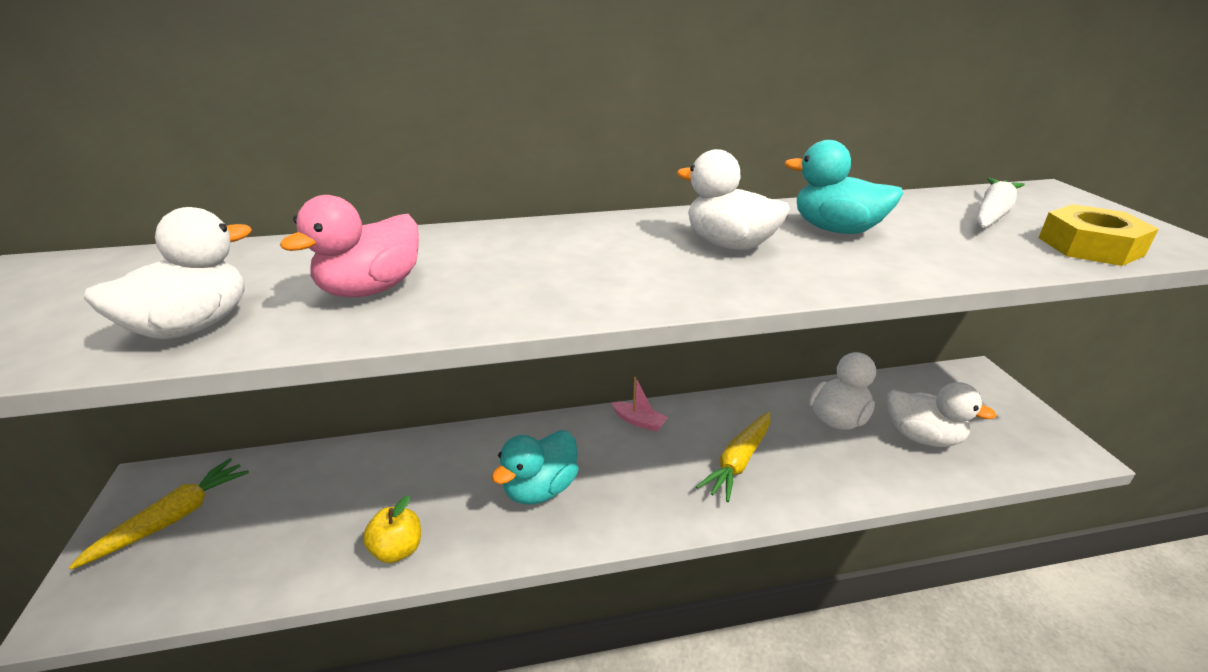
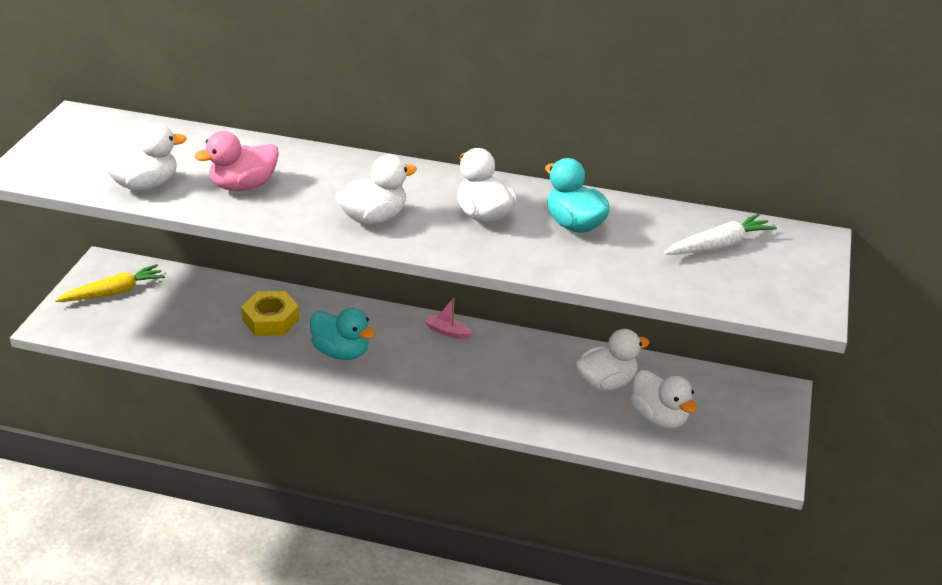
camera: 25 degrees right, 5 degrees up
(397, 550) = (232, 356): yellow apple -> none
(540, 489) = (341, 352): turquoise duck -> turquoise duck turned 120 degrees counterclockwise
(601, 280) = (374, 218): none -> white duck
(639, 421) = (447, 332): pink boat -> pink boat turned 150 degrees clockwise
(738, 462) = (494, 383): yellow carrot -> none
(1090, 246) = (735, 291): yellow nut -> yellow nut (271, 320)

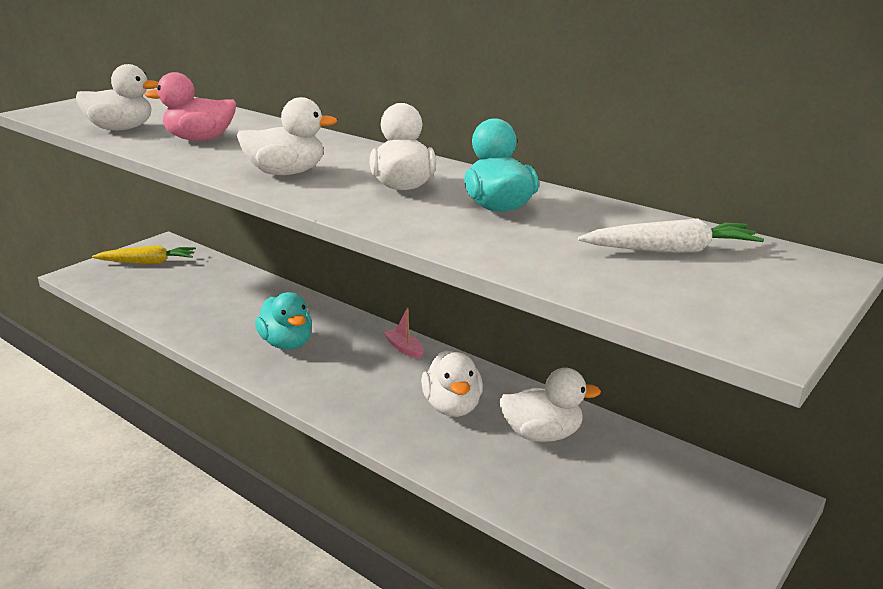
camera: 25 degrees right, 10 degrees down
(271, 320) = (250, 306): yellow nut -> none
(659, 417) = (583, 488): white duck -> white duck (452, 407)

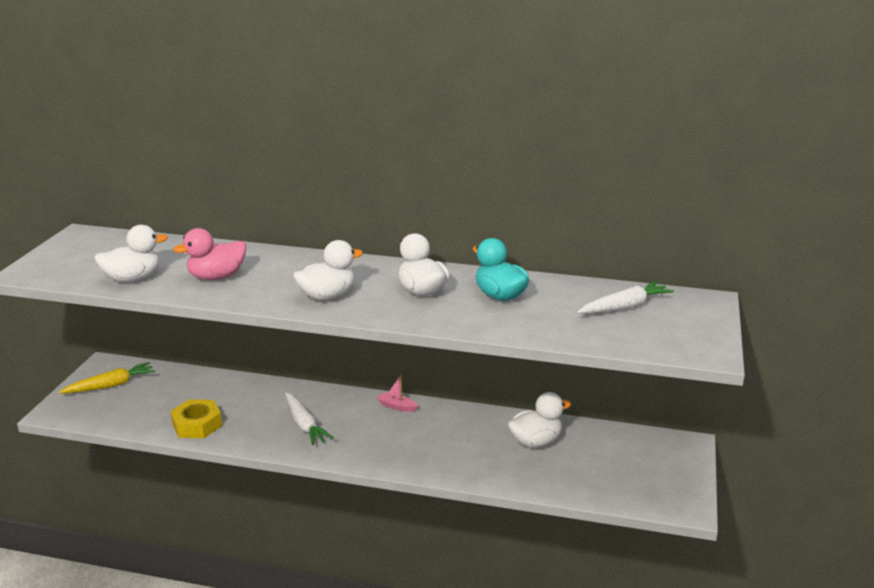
camera: 25 degrees left, 0 degrees up
(184, 316) = (197, 425): none -> yellow nut
(287, 343) = (305, 425): turquoise duck -> white carrot
(452, 407) = (465, 439): white duck -> none

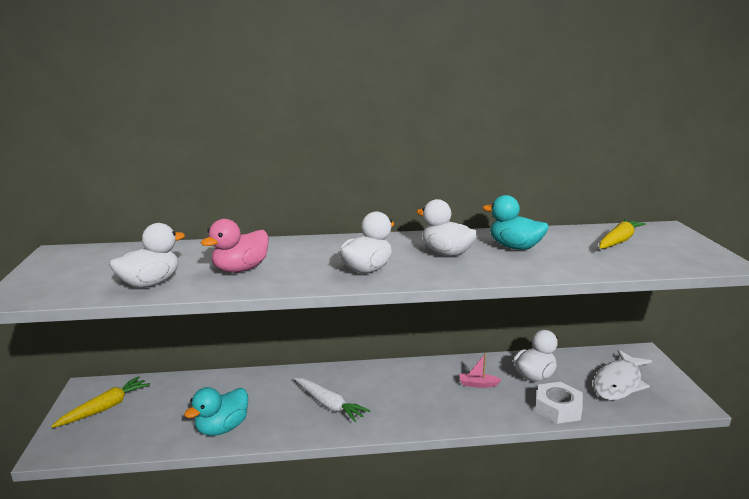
camera: 20 degrees left, 5 degrees down
(197, 425) = (222, 428): yellow nut -> turquoise duck
(397, 406) = (399, 370): pink boat -> pink boat (478, 384)
(529, 478) = (558, 408): none -> white nut
(623, 468) = (618, 383): none -> white fish
(625, 307) = (618, 241): white carrot -> yellow carrot

